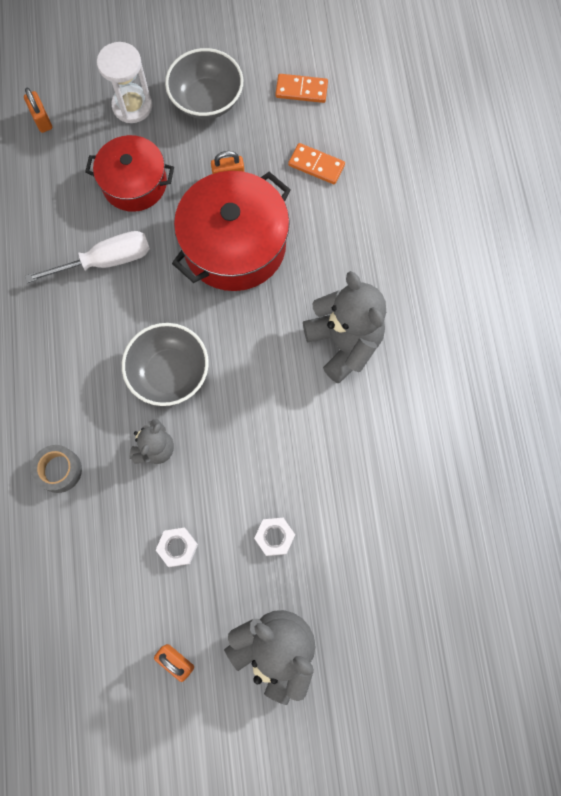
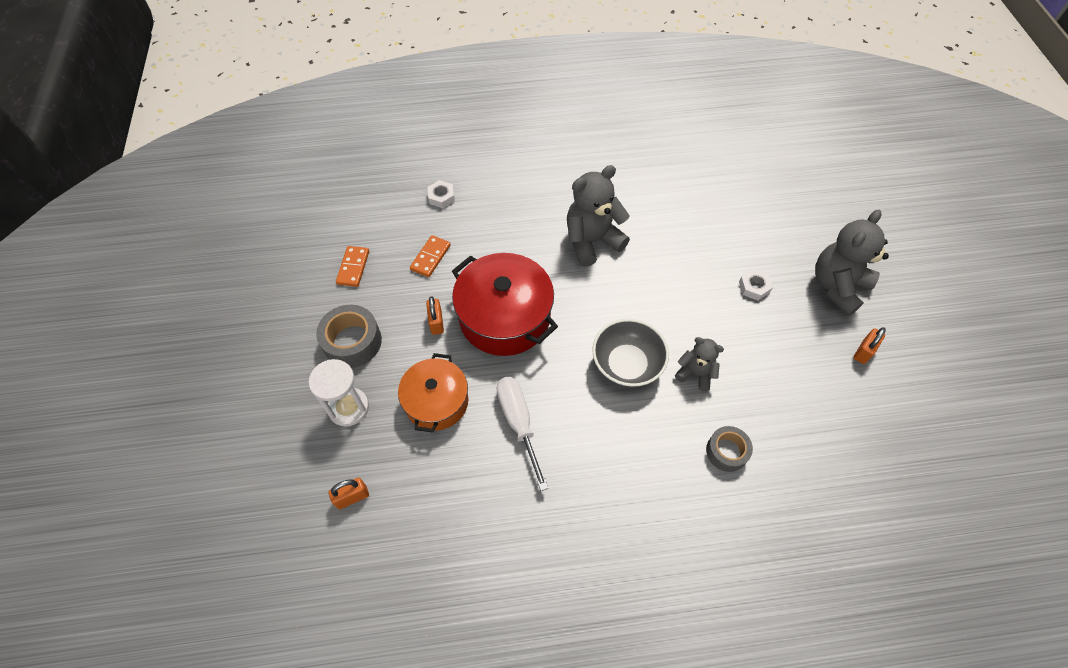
camera: 90 degrees left, 15 degrees down
(134, 183) = (436, 401): red pot -> orange pot
(177, 547) = (776, 353): white nut -> white nut (441, 197)
(207, 100) = (352, 342): grey bowl -> grey tape

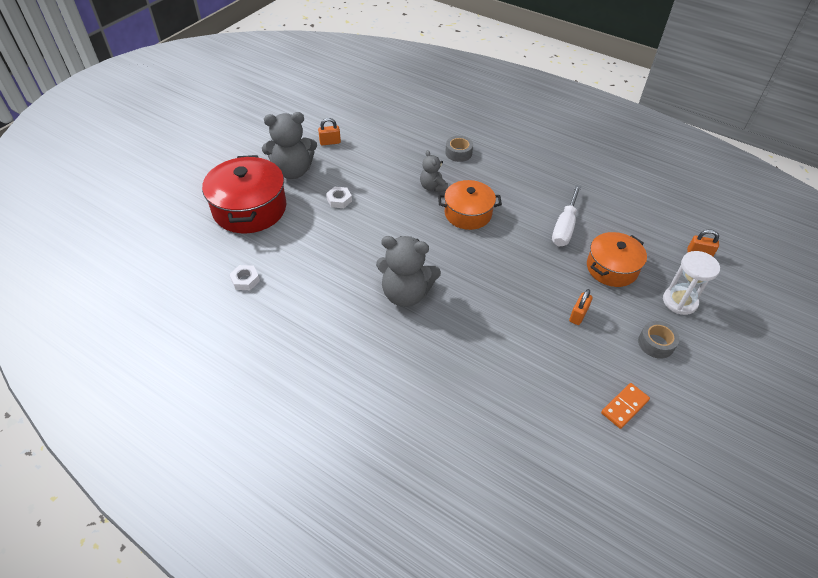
camera: 140 degrees left, 10 degrees down
(352, 342) = (656, 343): grey tape -> grey tape, size x0.65
(430, 257) = (547, 368): orange domino -> none
(441, 197) = (494, 421): white nut -> white nut (245, 280)
(505, 317) = (523, 286): red pot -> red pot (250, 209)
(627, 364) = (468, 213): grey bowl -> orange pot

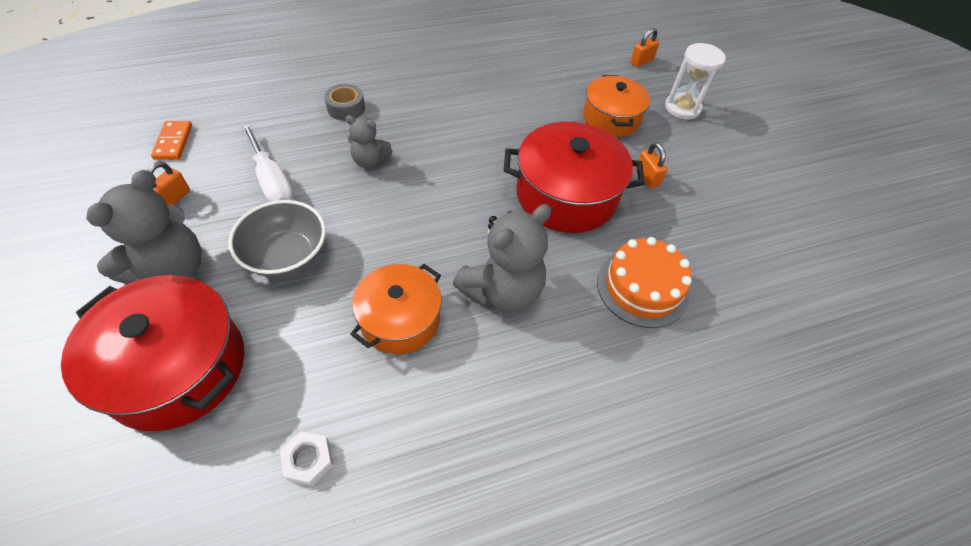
camera: 55 degrees left, 5 degrees up
(339, 200) = (286, 256): white nut -> grey bowl
(468, 213) = (441, 161): orange pot -> orange pot (400, 319)
(478, 358) = (642, 287): none -> orange cake
(510, 283) = (566, 195): none -> red pot
(564, 227) = (533, 110): white screwdriver -> white screwdriver (272, 182)
(624, 407) = (770, 221): orange domino -> orange domino (173, 142)
(656, 343) = (716, 153): grey tape -> none

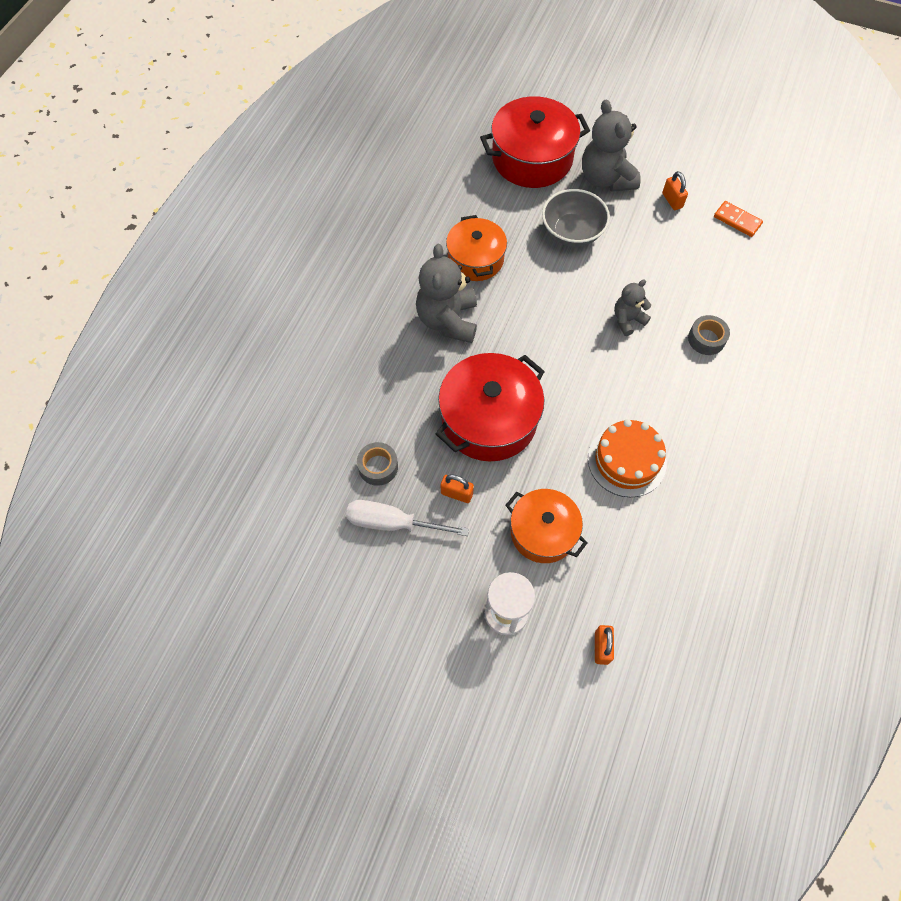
camera: 135 degrees right, 10 degrees up
(272, 182) = (649, 255): white screwdriver -> white screwdriver (393, 523)
(308, 460) = (432, 183): white nut -> none
(642, 287) = (377, 398): orange cake -> orange cake (627, 460)
(693, 240) = (378, 467): none -> grey tape

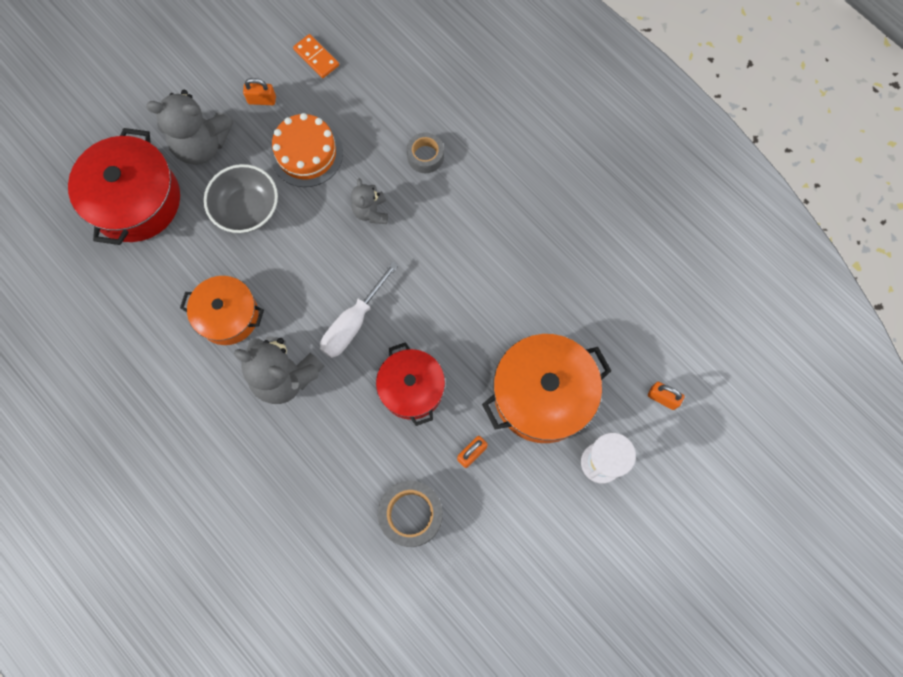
camera: 65 degrees left, 10 degrees up
(378, 467) = (411, 514): grey tape -> grey tape, size x1.54
(393, 523) = (474, 525): white screwdriver -> white screwdriver (353, 322)
(489, 419) = (411, 388): red pot -> red pot, size x0.65
(543, 532) = (542, 395): orange pot -> orange pot, size x1.54
(627, 460) = (509, 289): orange cake -> orange cake (306, 153)
(737, 220) = (316, 57): orange domino -> orange domino turned 75 degrees clockwise

